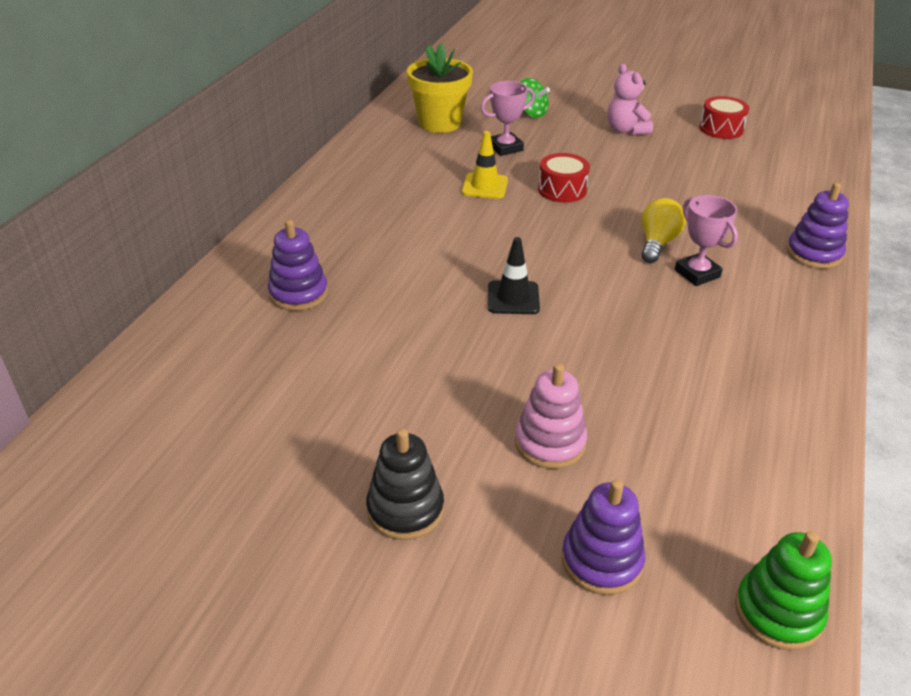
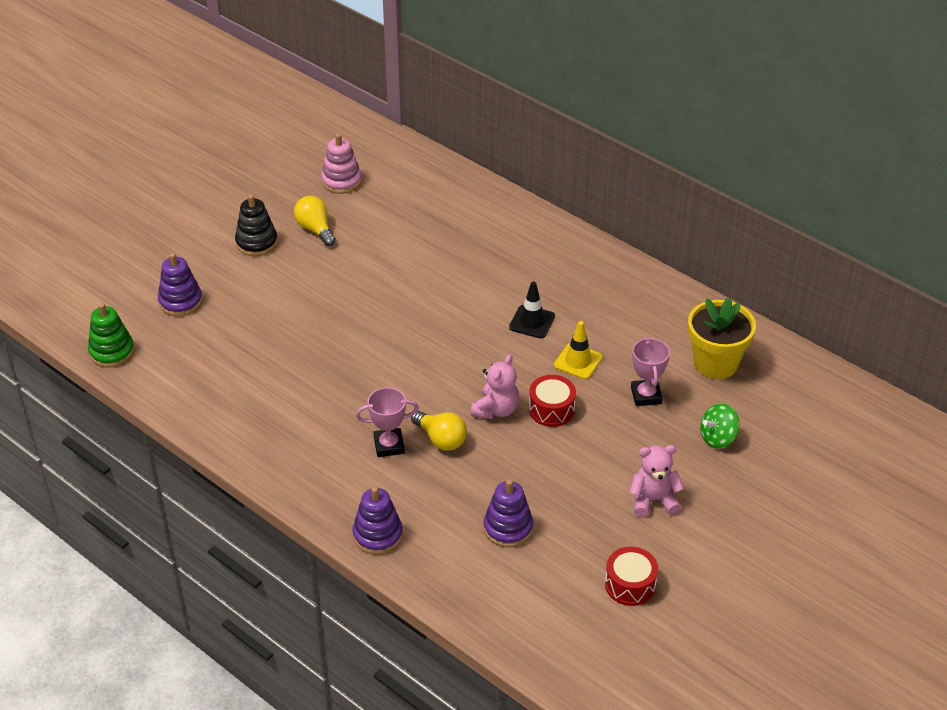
camera: 110 degrees right, 5 degrees up
(298, 293) = (469, 232): purple stacking toy -> purple stacking toy (508, 528)
(343, 445) = (315, 229): none -> yellow light bulb
(513, 298) = (411, 333): black traffic cone -> black traffic cone (532, 322)
(549, 443) = (268, 308): pink stacking toy -> pink stacking toy (341, 181)
(588, 219) = (496, 410): none -> pink teddy bear

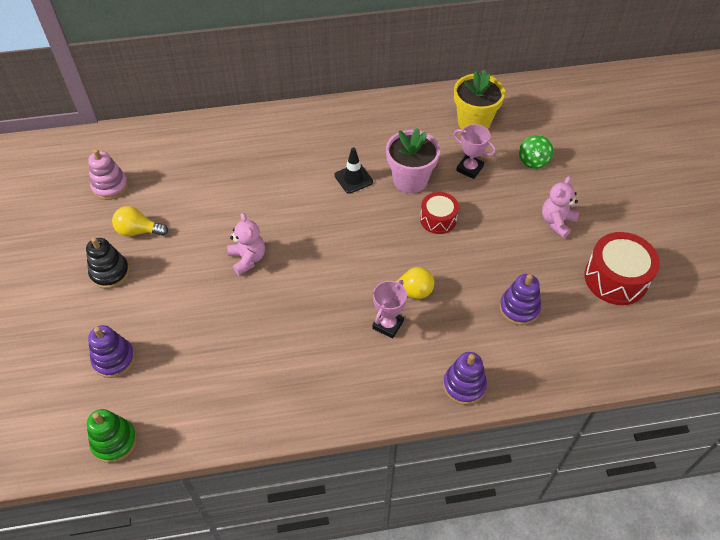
camera: 50 degrees left, 10 degrees up
(496, 410) = (411, 246): pink teddy bear -> pink teddy bear (248, 259)
(578, 361) = (410, 180): yellow traffic cone -> pink flower pot
(630, 585) = (616, 278): red drum -> red drum, size x1.61

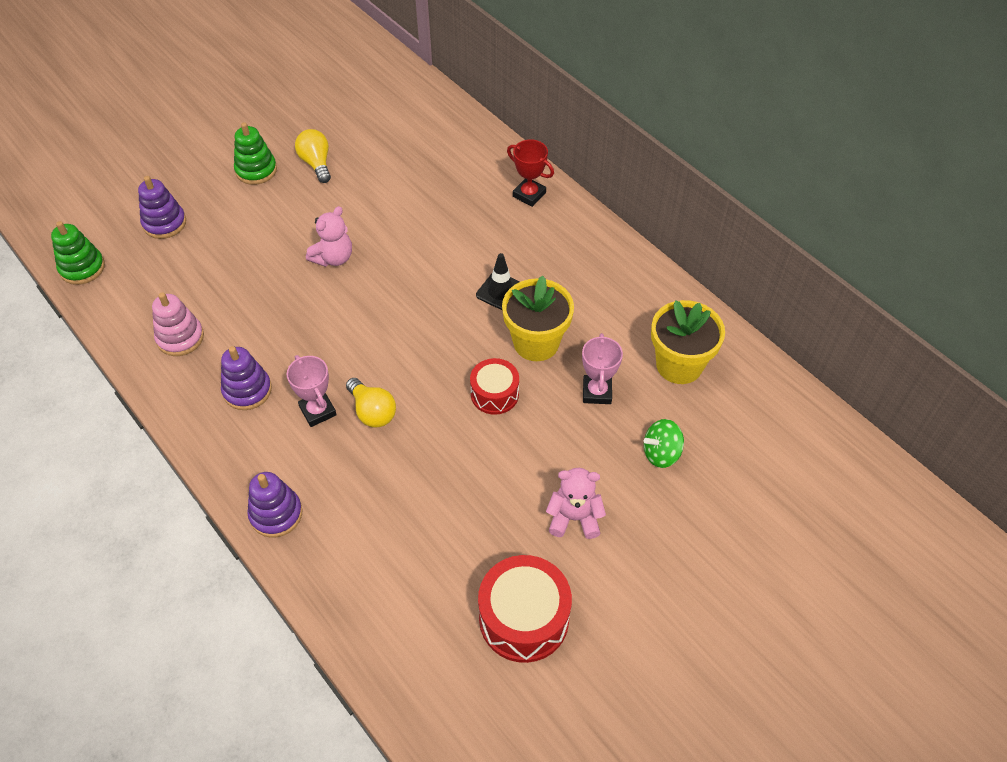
camera: 60 degrees right, 0 degrees up
(110, 186) = (356, 116): pink stacking toy -> pink stacking toy (180, 338)
(110, 273) = (256, 170): black stacking toy -> green stacking toy
(278, 126) = (529, 195): none -> red trophy
(388, 325) = (318, 411): pink trophy -> pink trophy turned 60 degrees clockwise
(410, 180) = (536, 343): pink flower pot -> yellow flower pot
(519, 308) = (412, 527): purple stacking toy -> purple stacking toy (247, 390)

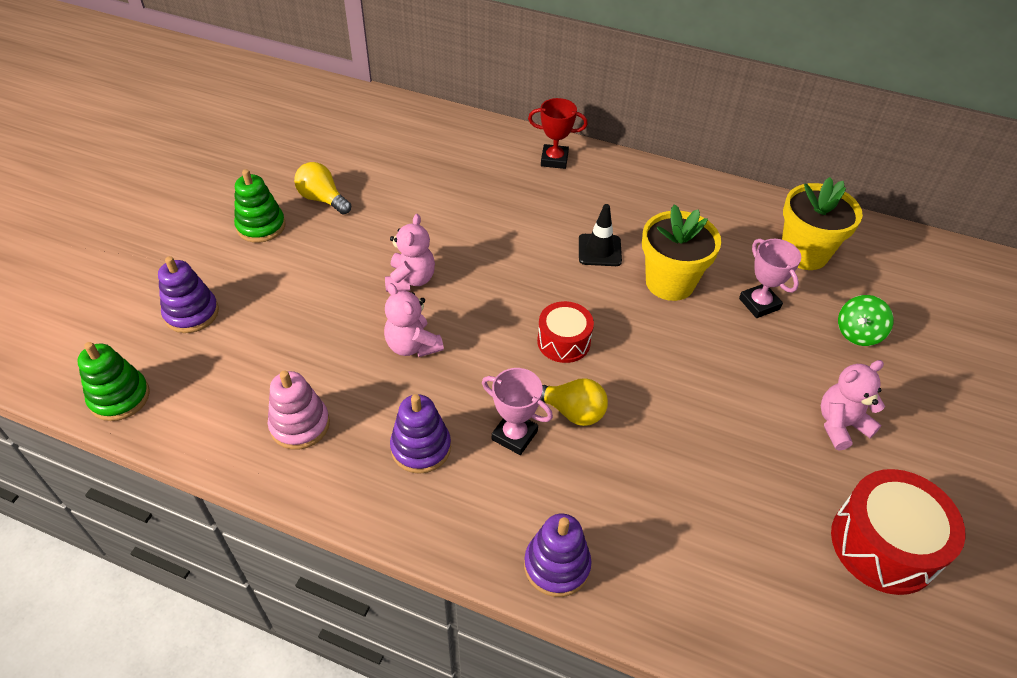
camera: 30 degrees left, 5 degrees down
(296, 311) = (412, 345): none -> pink teddy bear
(494, 394) = (673, 343): red drum -> red drum (563, 341)

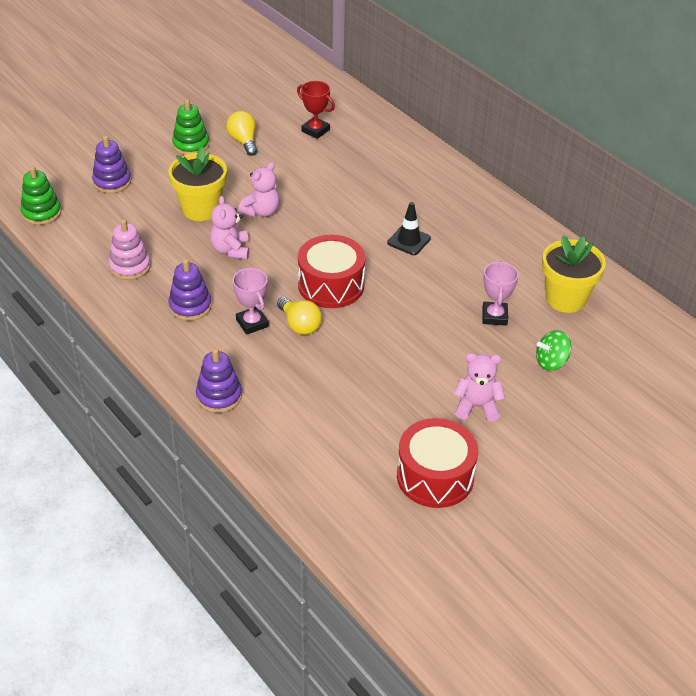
camera: 30 degrees right, 5 degrees down
(554, 160) = (432, 170): red trophy -> red trophy (315, 130)
(563, 341) = (331, 285): red drum -> red drum, size x1.61
(670, 282) = (440, 279): yellow flower pot -> yellow flower pot (201, 209)

